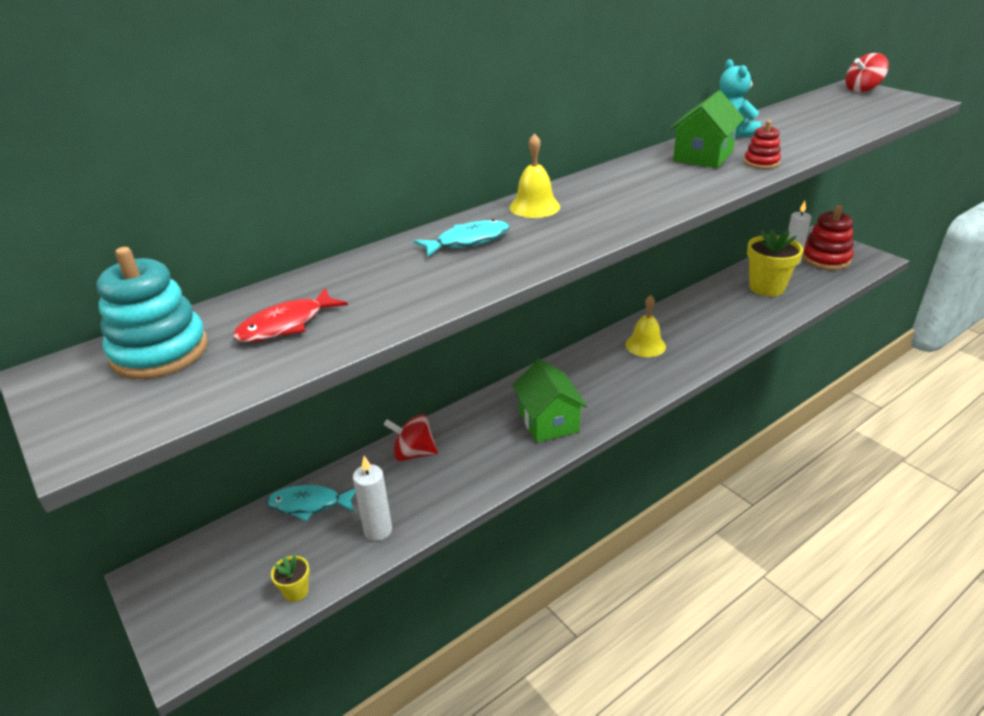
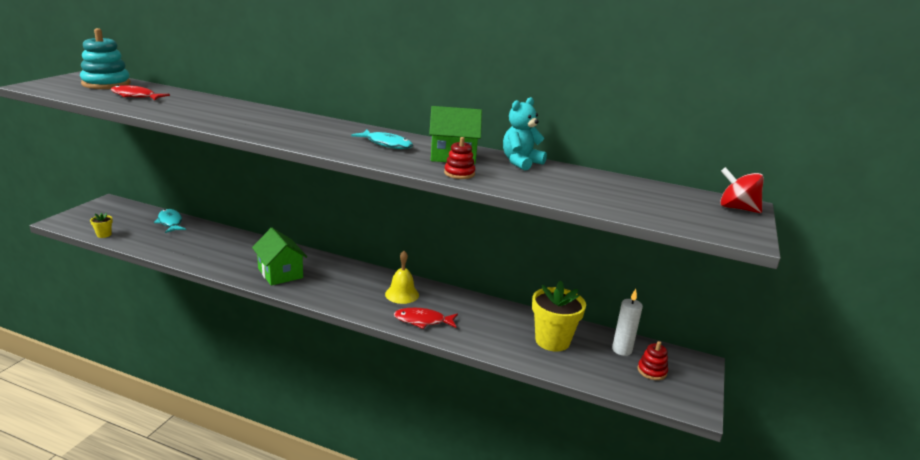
camera: 55 degrees right, 10 degrees down
(378, 530) = (155, 244): white candle -> none
(413, 453) = (226, 239): red spinning top -> none
(468, 241) = (249, 114): turquoise fish -> turquoise fish (386, 144)
(534, 207) = (312, 122): yellow bell -> none
(548, 421) = (280, 273): green house -> green house turned 75 degrees counterclockwise
(706, 346) = (423, 321): none -> red fish
(825, 259) = (652, 371): red stacking toy -> red stacking toy, size x0.54

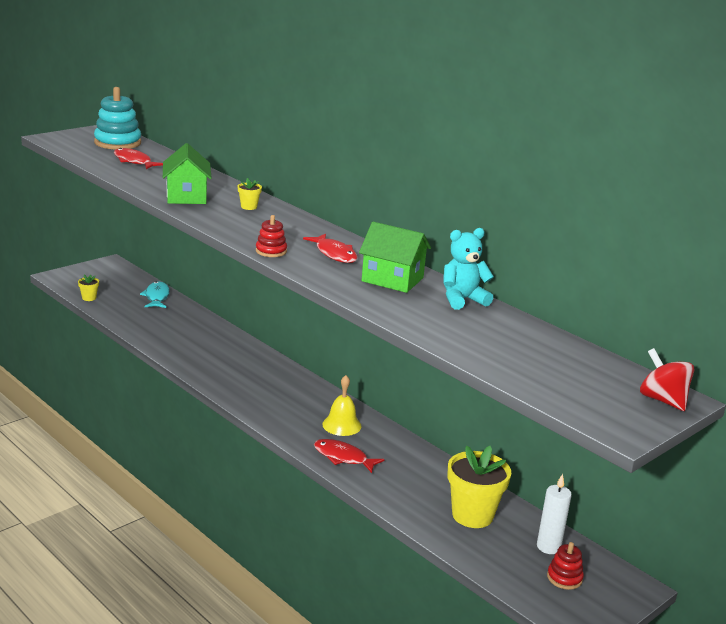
camera: 25 degrees right, 0 degrees up
(277, 119) = (249, 207): none -> yellow flower pot
(280, 273) = (231, 374): green house -> green house (186, 196)
(386, 144) = (334, 254): turquoise fish -> red fish
(459, 173) = (377, 300): red stacking toy -> red stacking toy (271, 251)

